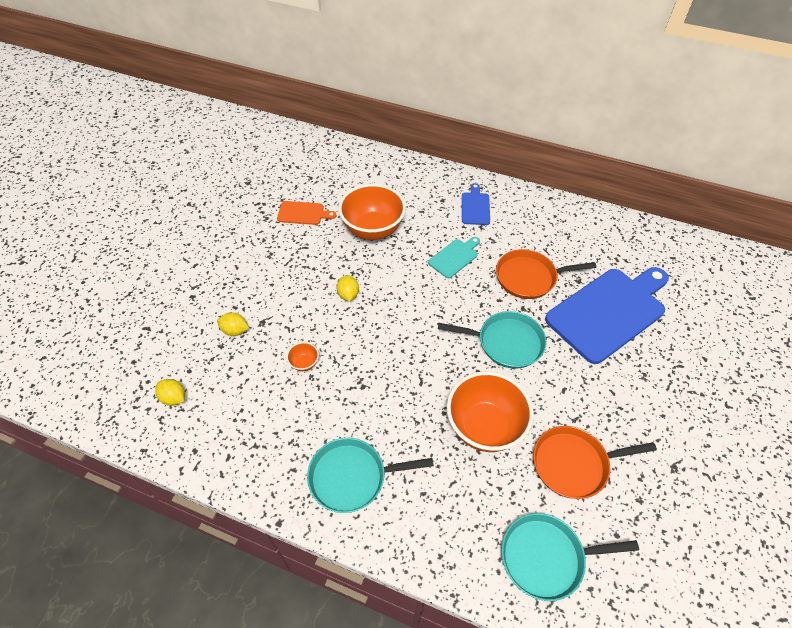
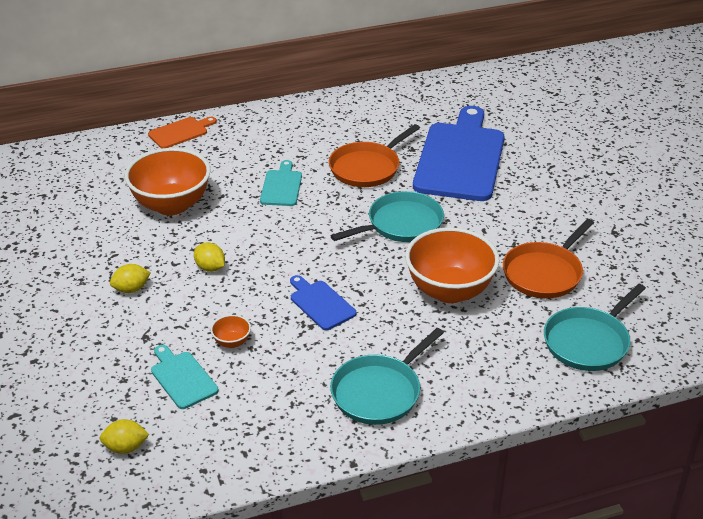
camera: 40 degrees left, 15 degrees down
(235, 330) = (123, 359): yellow lemon -> yellow lemon (131, 289)
(251, 369) = (182, 378): none -> turquoise cutting board
(303, 213) = (75, 228): orange cutting board -> orange cutting board (180, 132)
(475, 207) = (255, 138): blue cutting board -> blue cutting board (320, 303)

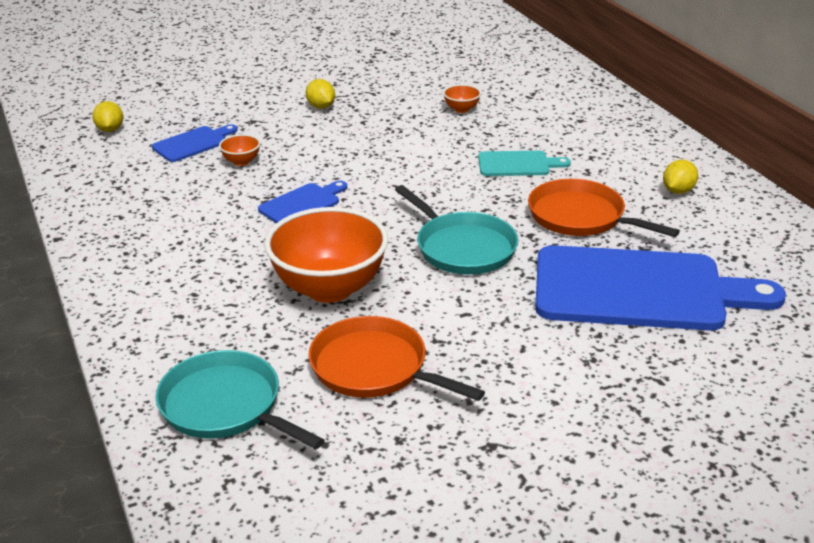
camera: 85 degrees right, 5 degrees down
(171, 205) = (461, 109): orange bowl -> orange bowl, size x0.41
(180, 132) = (602, 98): orange cutting board -> none
(182, 378) = (193, 143): turquoise cutting board -> blue cutting board
(210, 268) = (358, 139): yellow lemon -> yellow lemon (678, 191)
(379, 392) = (155, 247): turquoise pan -> none

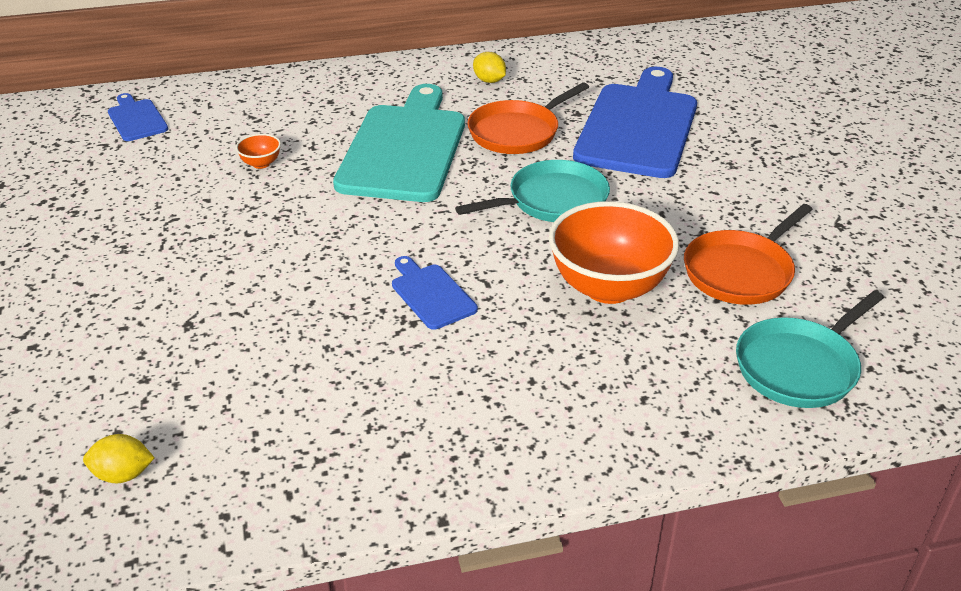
camera: 80 degrees left, 5 degrees up
(193, 143) = (224, 382): blue cutting board -> blue cutting board (136, 119)
(241, 161) = (302, 338): orange bowl -> none
(321, 107) = (185, 262): yellow lemon -> none
(517, 164) = (404, 148): turquoise cutting board -> turquoise cutting board, size x2.21

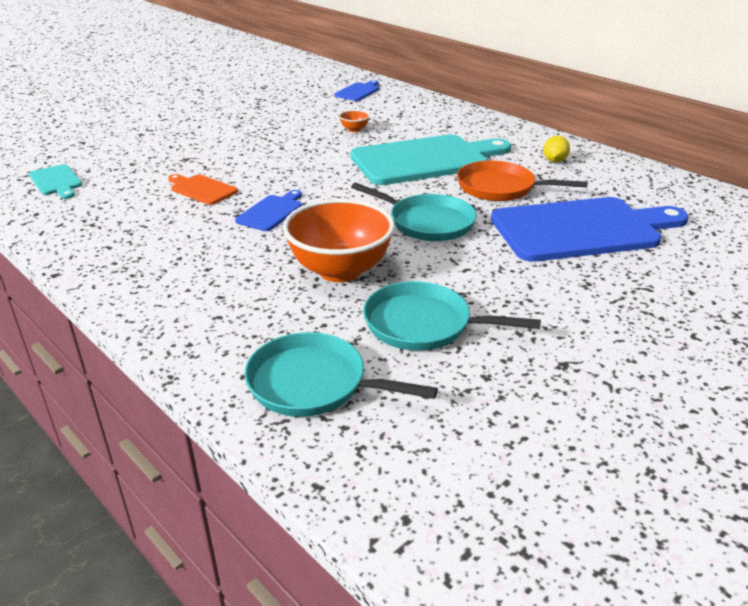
camera: 60 degrees right, 5 degrees down
(123, 474) = (56, 181): yellow lemon -> turquoise cutting board
(309, 333) = (201, 189): none -> orange cutting board
(740, 272) = (423, 324): orange pan -> turquoise pan

